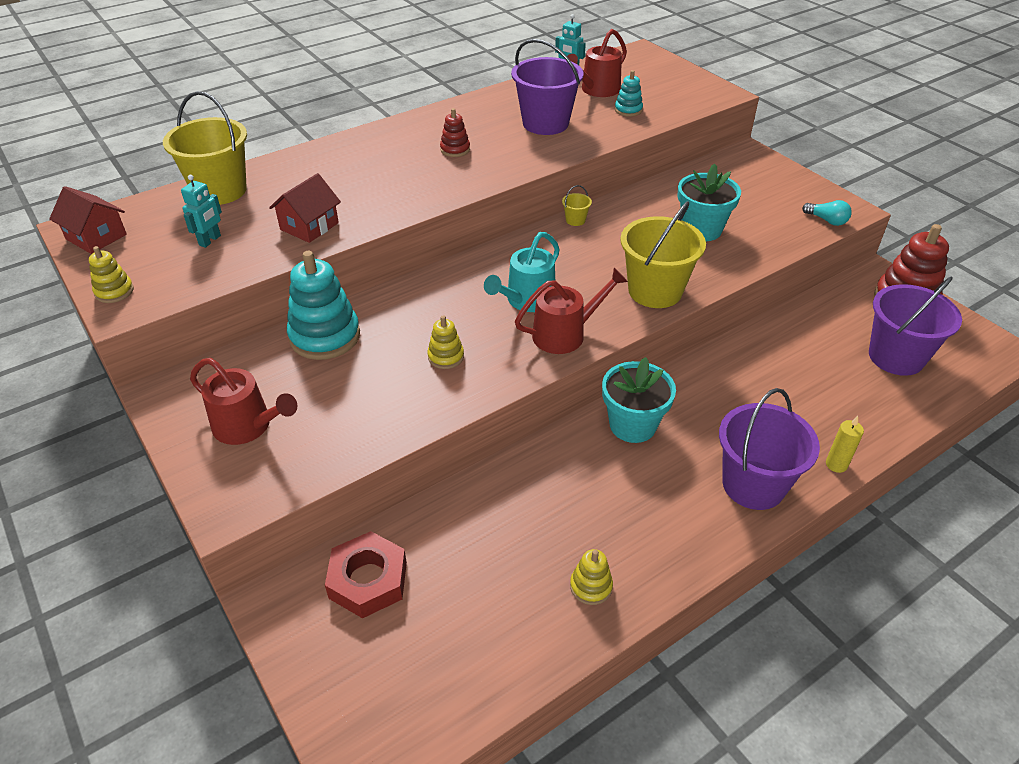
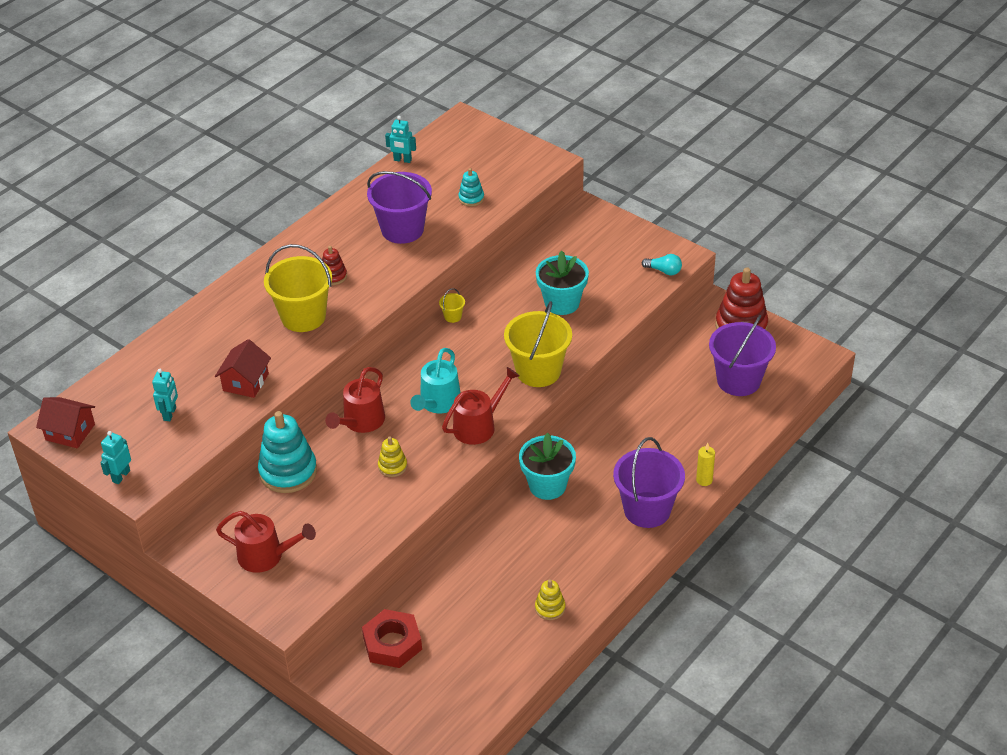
camera: 15 degrees left, 0 degrees up
(114, 291) = (121, 476): yellow stacking toy -> turquoise robot
(220, 191) = (148, 364): yellow bucket -> yellow bucket (303, 316)
(597, 90) = (436, 179): red watering can -> red watering can (361, 422)

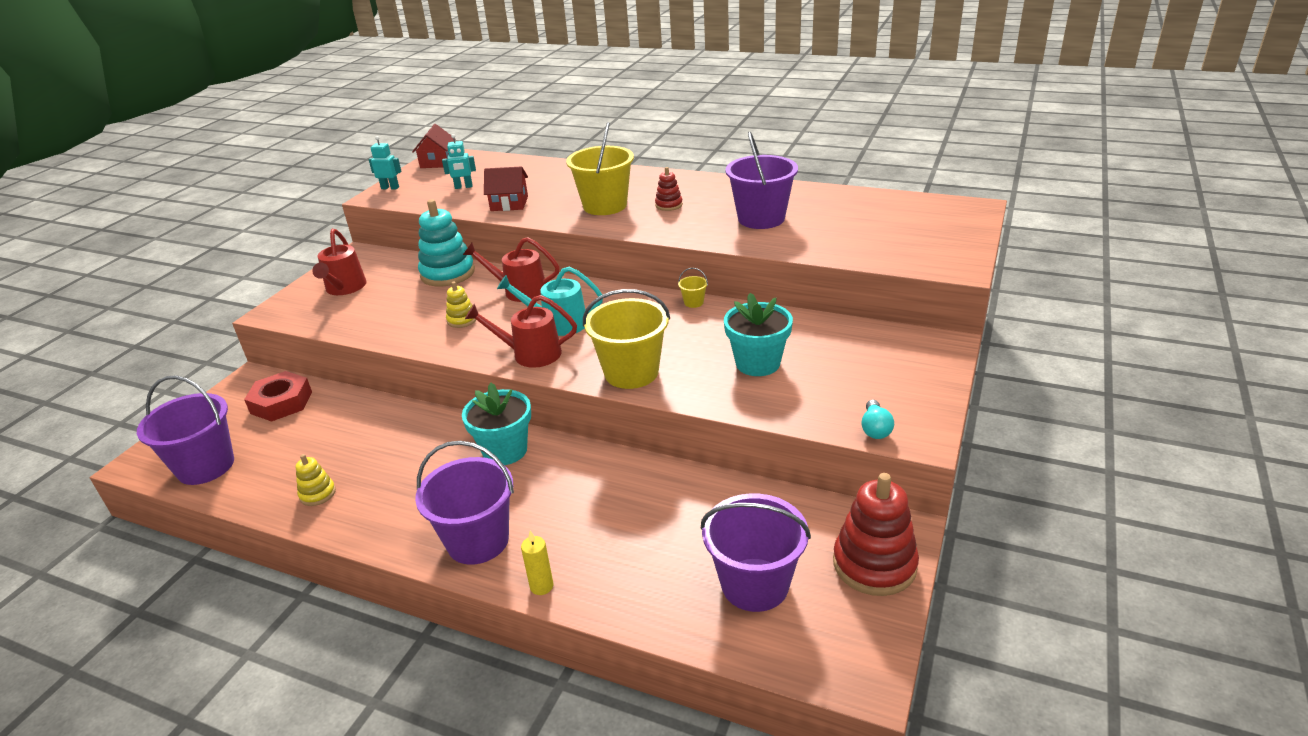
camera: 75 degrees right, 10 degrees down
(402, 160) = (872, 195): turquoise robot -> none
(471, 198) = (843, 240): turquoise stacking toy -> none
(472, 694) = (206, 466): none -> purple bucket
(478, 426) = (531, 354): red watering can -> red watering can turned 150 degrees clockwise

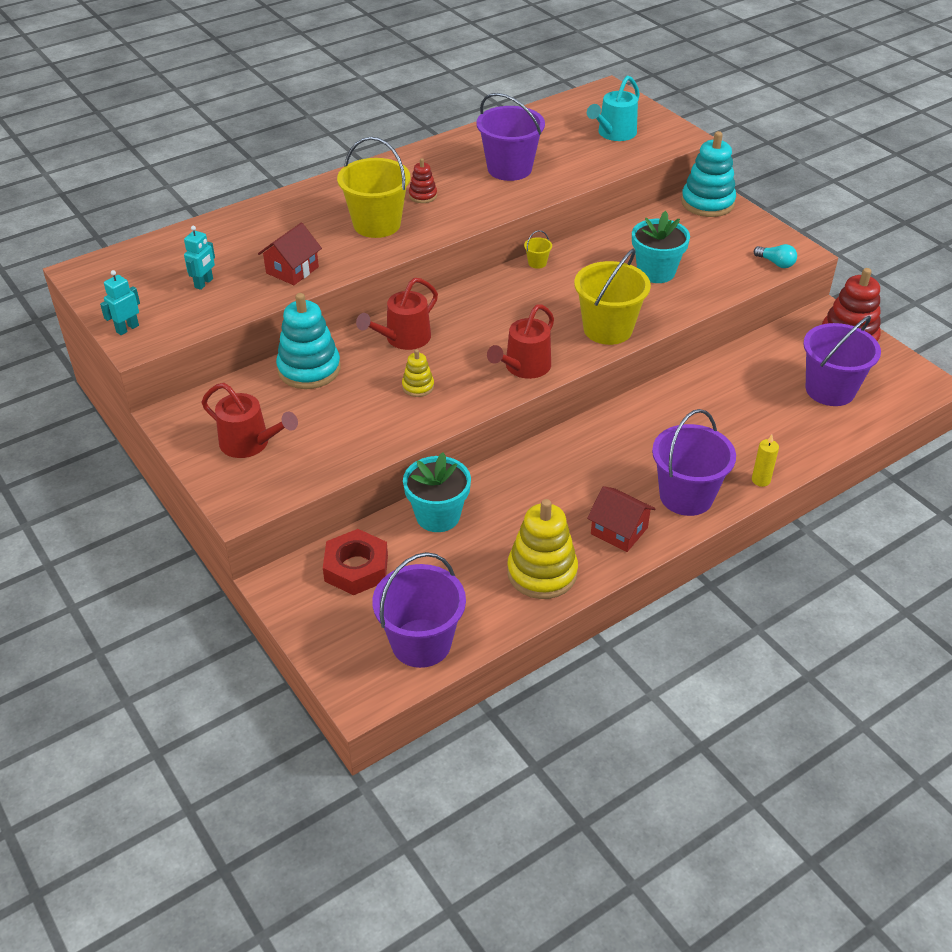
camera: 60 degrees left, 10 degrees up
(317, 494) = (542, 572): yellow stacking toy -> yellow stacking toy, size x1.99
(437, 162) = (100, 280): red house -> red house (619, 531)
(505, 450) = (584, 448): turquoise flower pot -> turquoise flower pot (438, 516)
(558, 323) = (490, 337): turquoise watering can -> turquoise watering can (614, 133)
(926, 347) = (707, 203): none -> turquoise stacking toy

